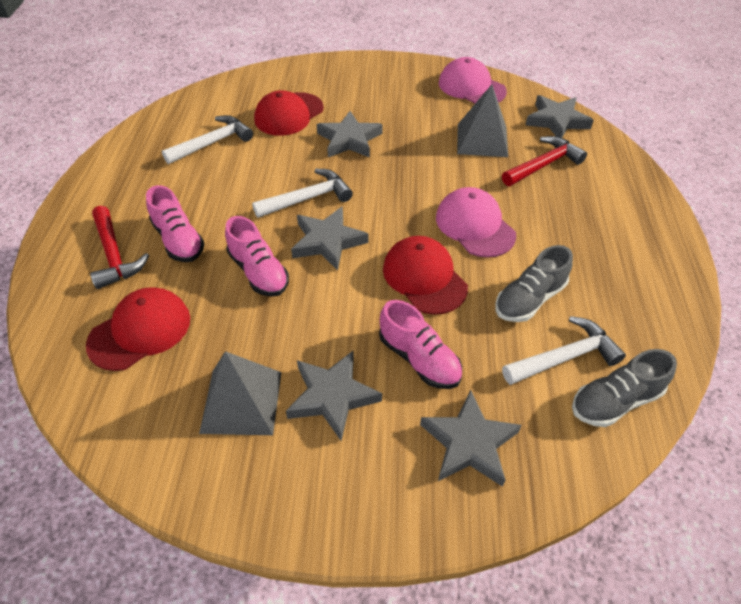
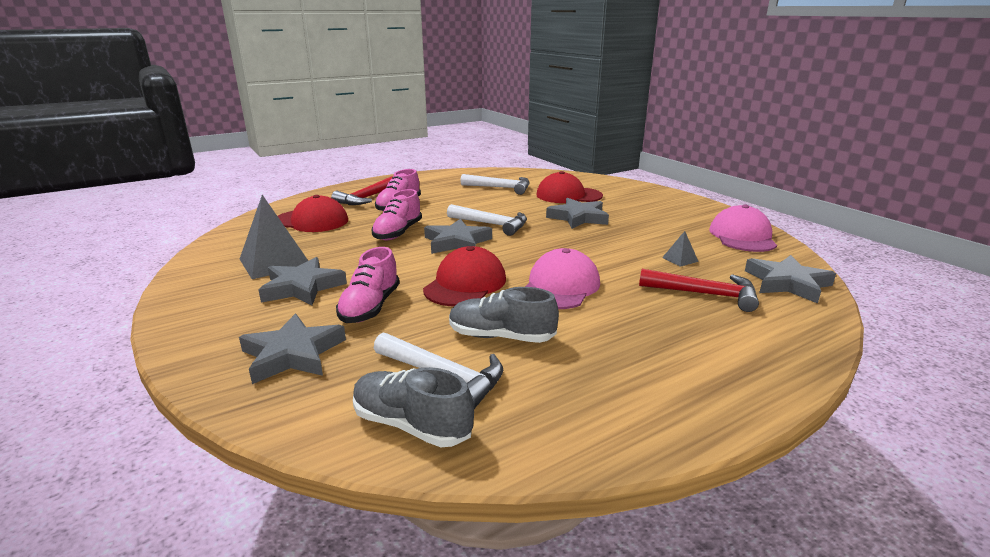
camera: 55 degrees right, 25 degrees down
(482, 140) = (680, 259): grey pyramid -> grey pyramid, size x0.44

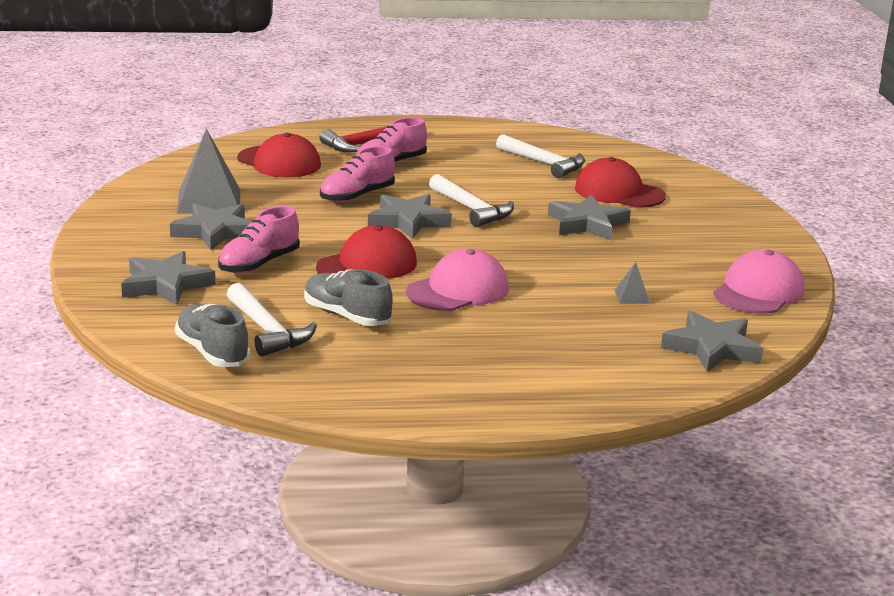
camera: 25 degrees right, 0 degrees up
(704, 294) = (598, 334): red hammer -> none

